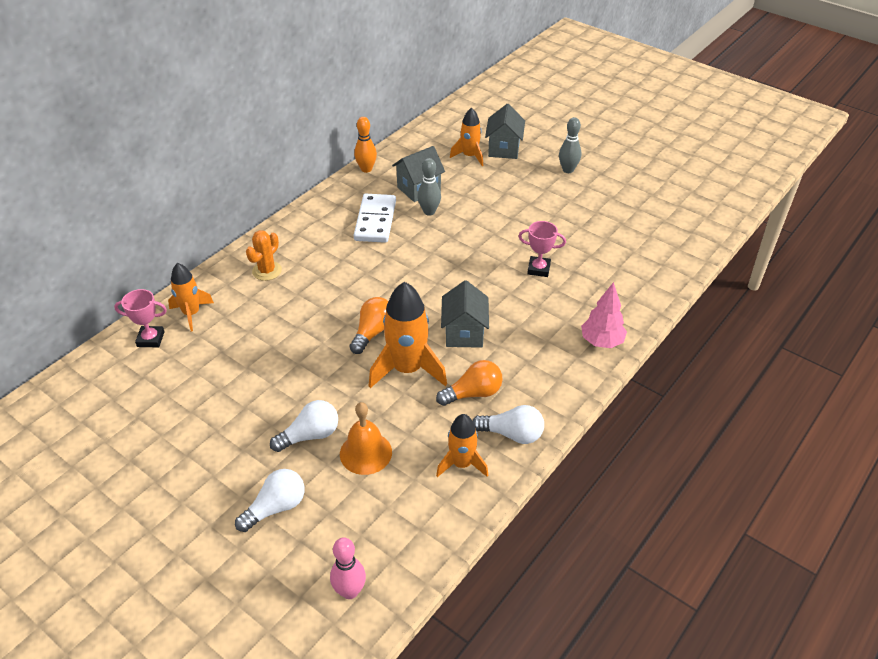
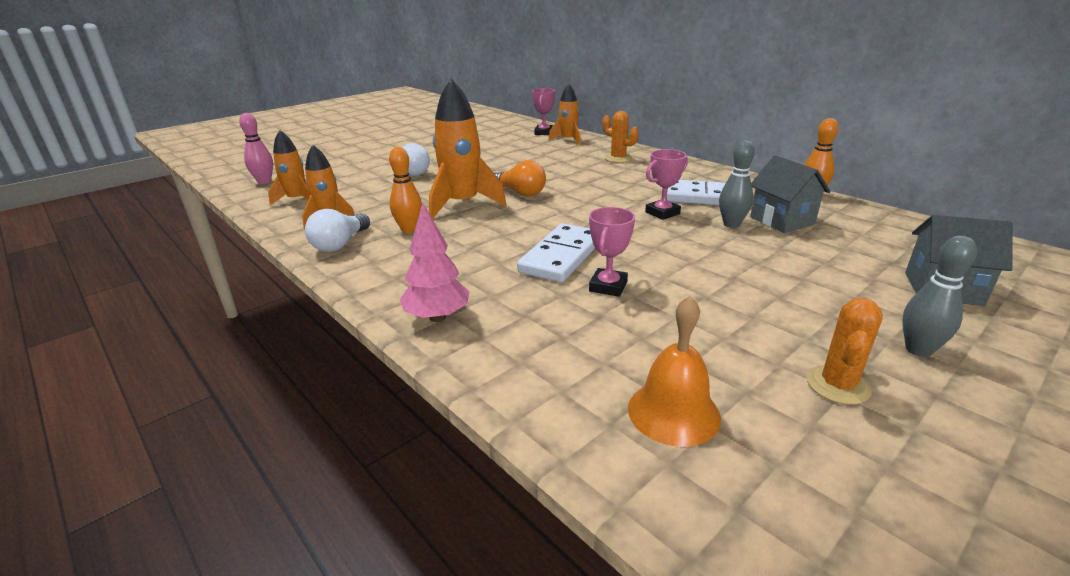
camera: 100 degrees right, 15 degrees down
(276, 508) = (357, 164): white light bulb -> none
(365, 453) = (379, 187): orange bell -> orange bell (673, 412)
(412, 244) = (662, 213): none -> pink trophy
(464, 333) = (499, 231): grey house -> none
(469, 156) = (894, 258): orange rocket -> orange rocket (297, 200)
(473, 393) = (409, 230): orange light bulb -> orange bowling pin
(501, 293) = (561, 256): none -> white domino
(606, 197) = (837, 385): none -> orange cactus

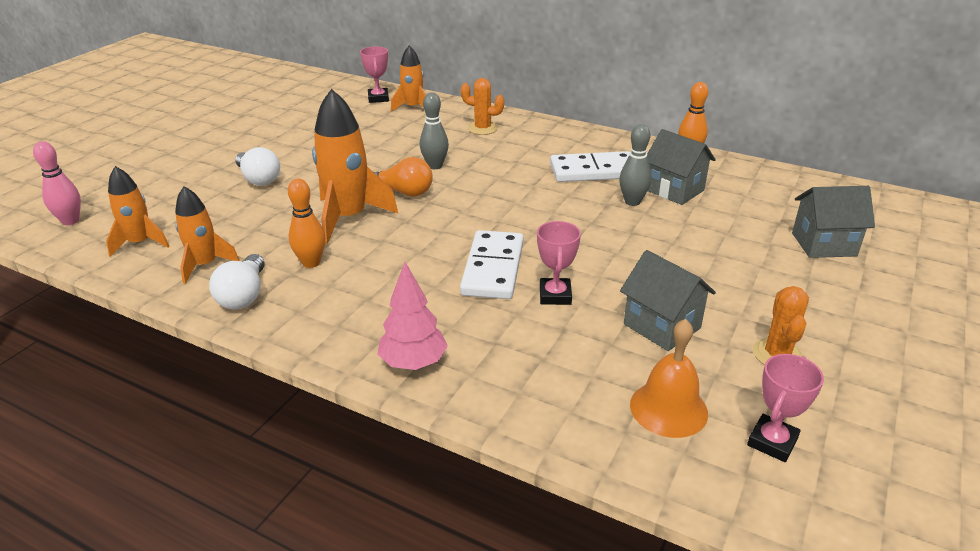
camera: 20 degrees left, 5 degrees up
(662, 213) = (563, 197): pink trophy -> pink trophy (772, 442)
(707, 332) = (661, 326): none -> grey house
(918, 350) = (822, 309): grey bowling pin -> grey bowling pin (435, 166)

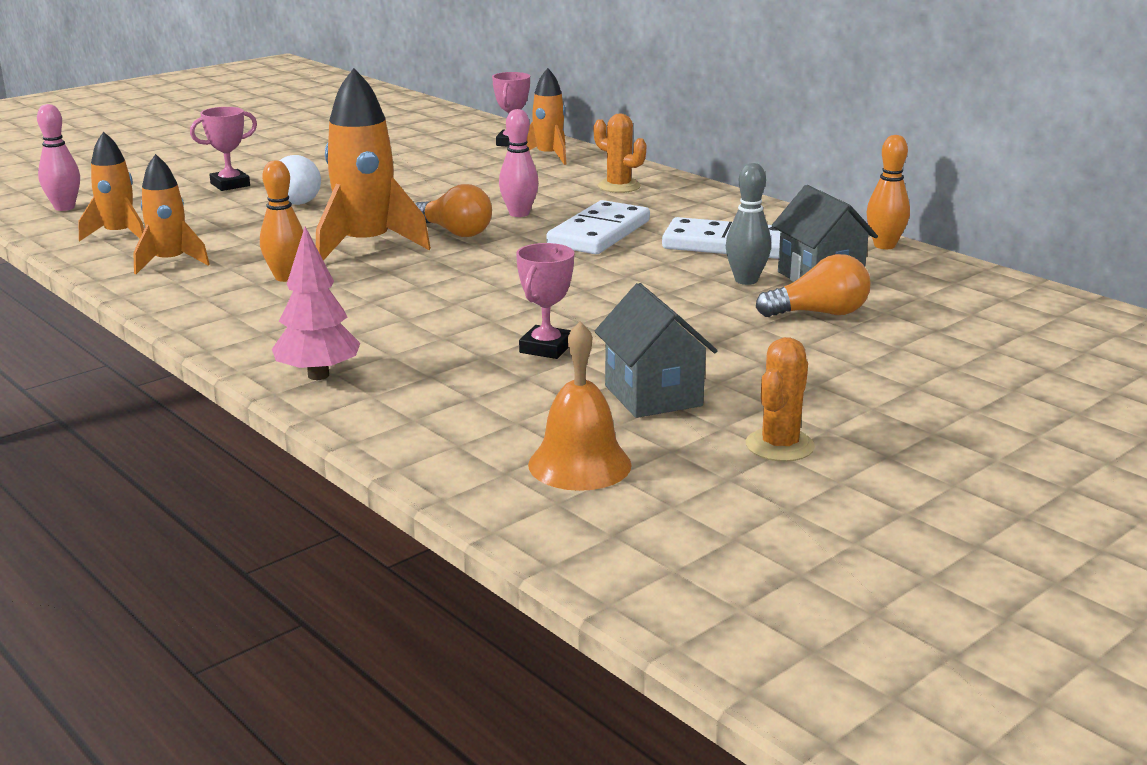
camera: 20 degrees right, 10 degrees down
(244, 295) = (188, 292): white light bulb -> none
(435, 166) = (519, 214): grey bowling pin -> pink bowling pin
(492, 268) = (494, 313): white domino -> white domino (599, 233)
(700, 223) = (819, 313): none -> orange light bulb
(772, 442) = (679, 515): pink trophy -> pink trophy (230, 185)
(823, 244) = (979, 359): grey house -> none

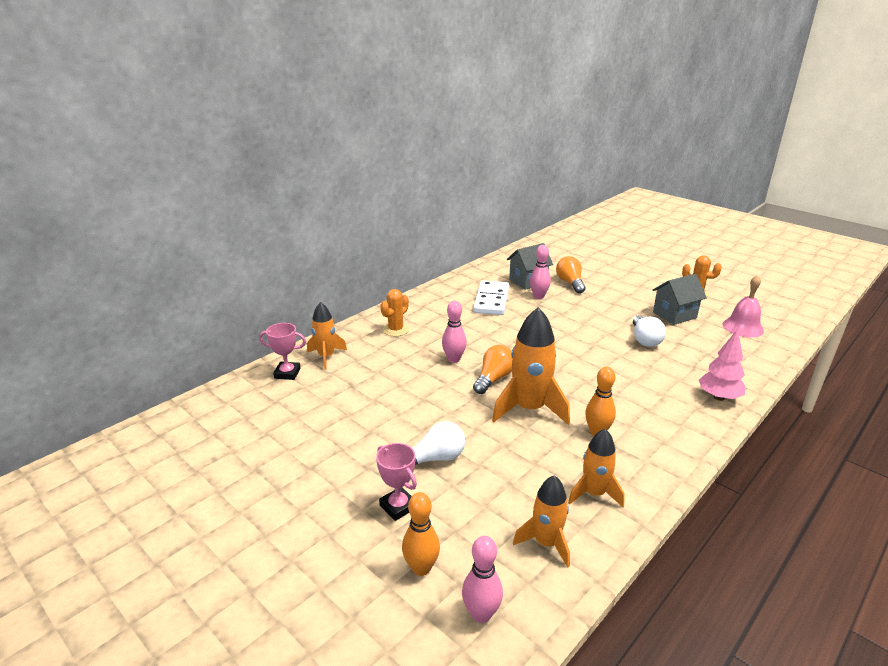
camera: 95 degrees left, 5 degrees up
(546, 348) = (645, 339): pink trophy -> white light bulb
(579, 464) = (743, 327): orange bell -> pink bell
(599, 233) = (483, 333): white domino -> none
(746, 280) = (538, 296): grey bowling pin -> pink bowling pin
(884, 245) = (482, 267): orange bowling pin -> orange bowling pin (421, 568)

